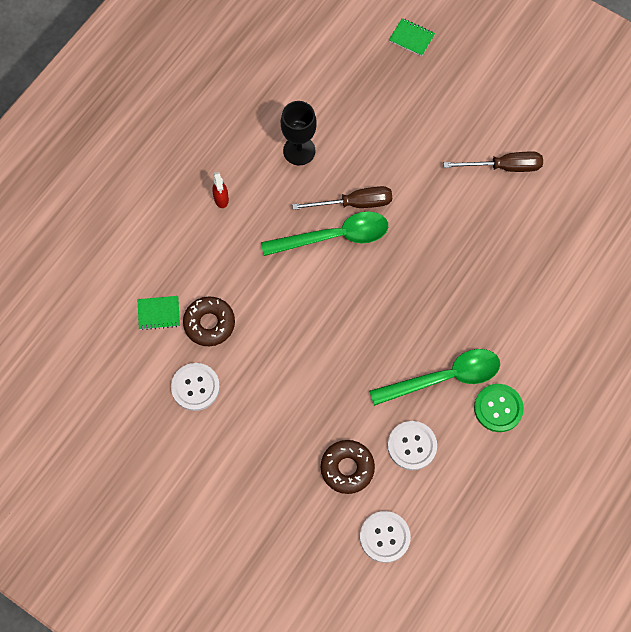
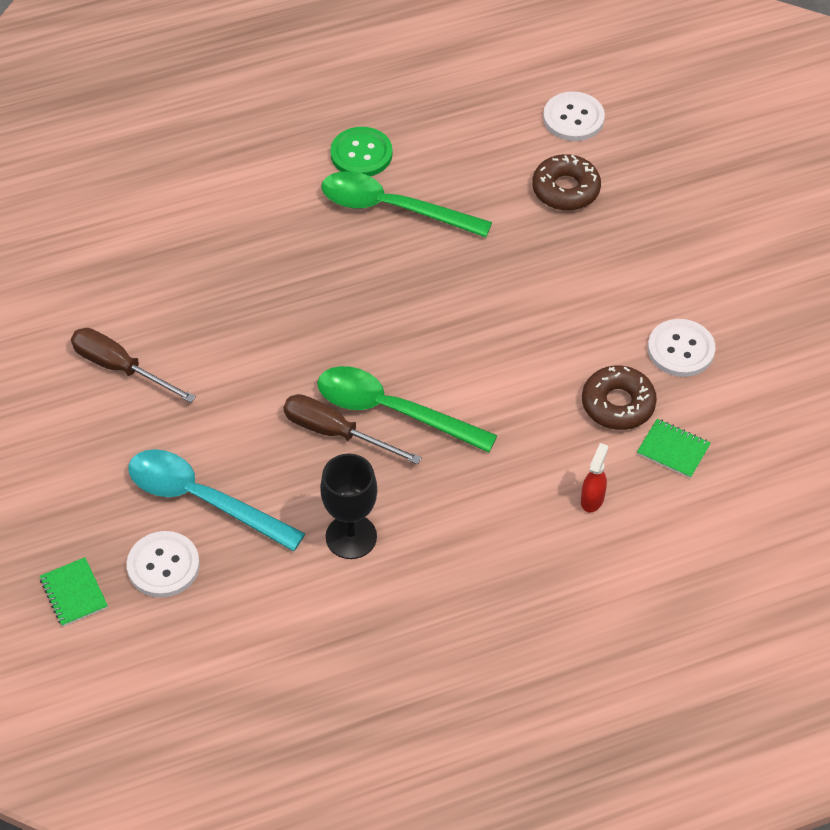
camera: 145 degrees left, 15 degrees down
(221, 199) = (499, 537): red spray bottle -> red spray bottle (592, 499)
(392, 122) = (203, 499): none -> turquoise spoon
(412, 446) = (481, 172): white button -> white button (163, 566)

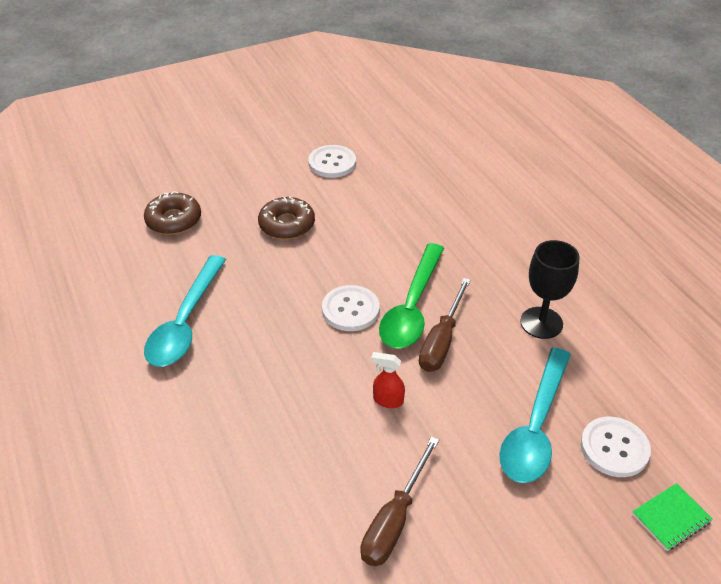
camera: 95 degrees left, 10 degrees down
(361, 154) = (113, 349): green button -> none
(393, 208) = (185, 322): green spoon -> turquoise spoon
(573, 118) = (94, 218): white button -> white button (350, 310)
(592, 499) = (469, 200): red spray bottle -> red spray bottle (388, 400)
(618, 404) = (384, 190): brown donut -> brown donut (287, 224)
(673, 450) = (419, 165): green notebook -> none

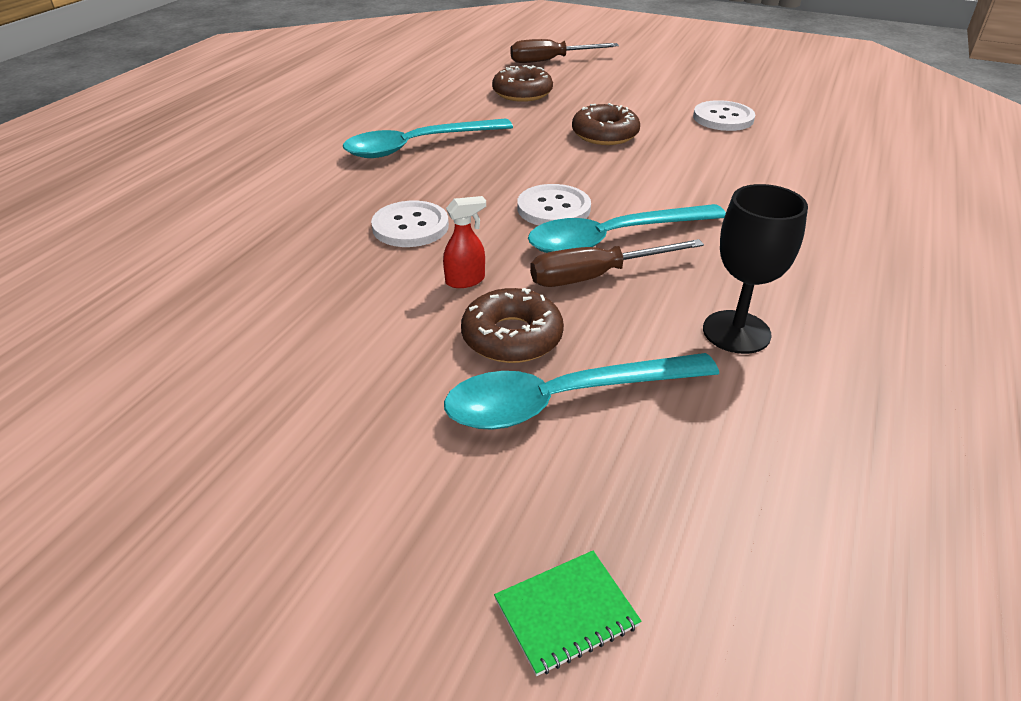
camera: 50 degrees right, 5 degrees down
(388, 400) = (465, 280): red spray bottle -> red spray bottle turned 90 degrees clockwise
(394, 520) = (310, 355): brown screwdriver -> brown screwdriver (551, 61)
(412, 307) = (614, 238): green spoon -> turquoise spoon
(463, 414) = (512, 337): none -> brown donut
(614, 448) = (621, 489): white button -> white button (410, 226)
(671, 518) = (566, 613): green notebook -> green notebook turned 45 degrees counterclockwise

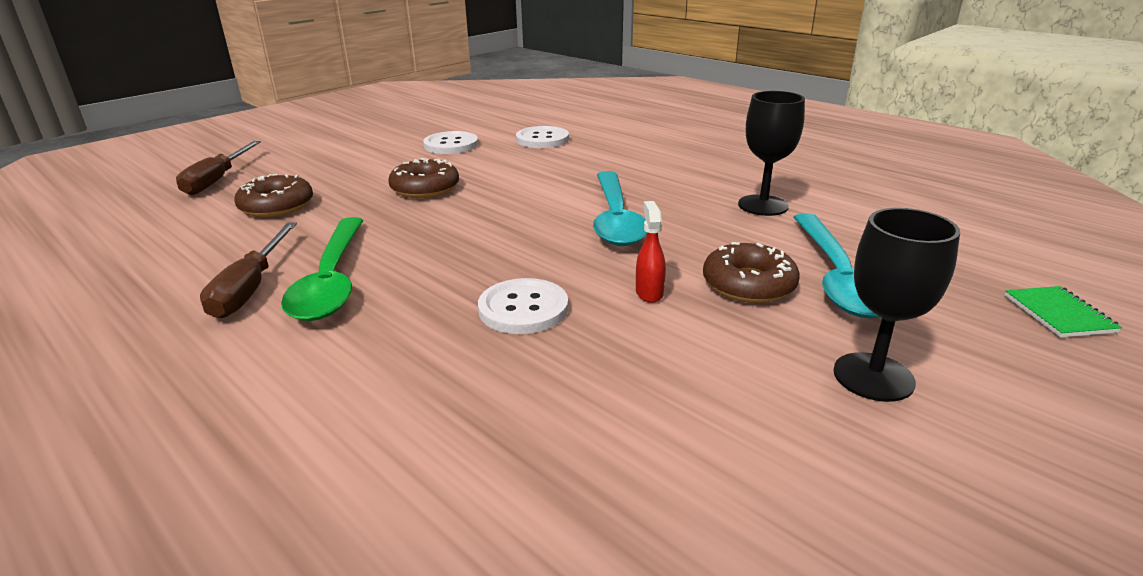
camera: 70 degrees left, 10 degrees down
(361, 426) = (873, 377): none -> black goblet
(418, 146) = (332, 280): turquoise spoon -> green spoon
(553, 208) = (545, 233): white button -> white button (542, 139)
(596, 276) = (670, 236): brown screwdriver -> brown screwdriver (251, 288)

